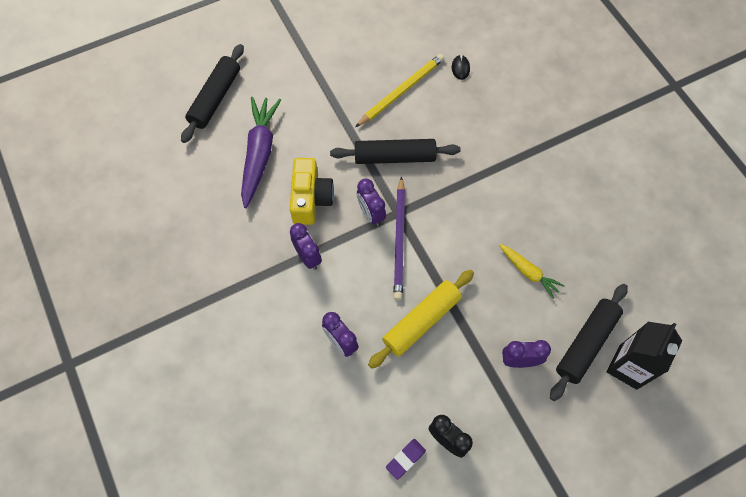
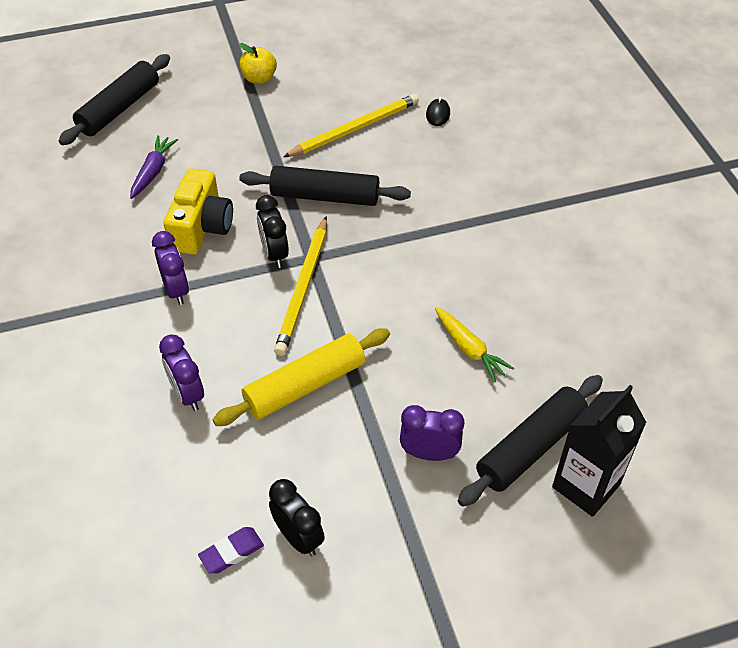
camera: 10 degrees right, 15 degrees down
(259, 154) = (153, 171): purple carrot -> purple carrot, size x0.56
(316, 53) = (259, 78): none -> yellow apple
(371, 214) = (274, 254): purple clock -> black clock
(399, 240) = (303, 287): purple pencil -> yellow pencil

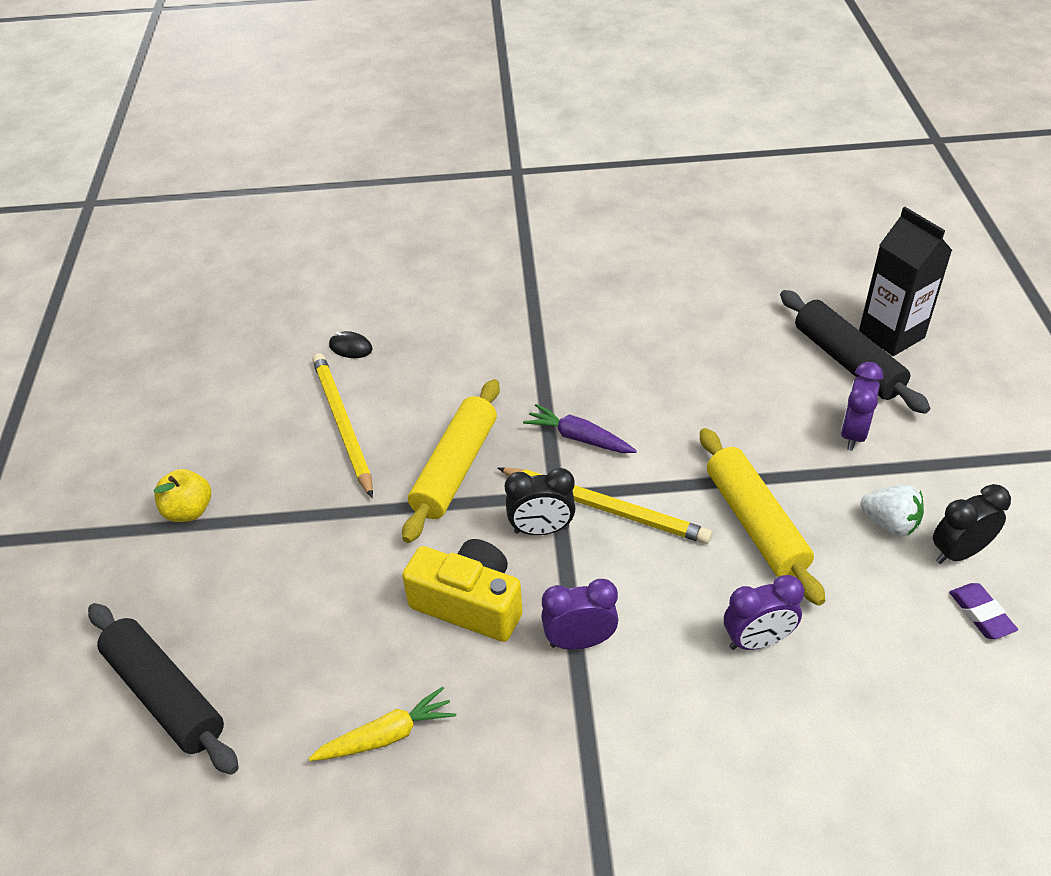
camera: 75 degrees left, 5 degrees down
(153, 171) = (334, 656): purple carrot -> purple carrot (579, 438)
(323, 483) = (890, 523): none -> white strawberry
(325, 196) = (455, 468): black rolling pin -> yellow rolling pin
(469, 349) = (721, 382): yellow carrot -> yellow carrot (387, 735)

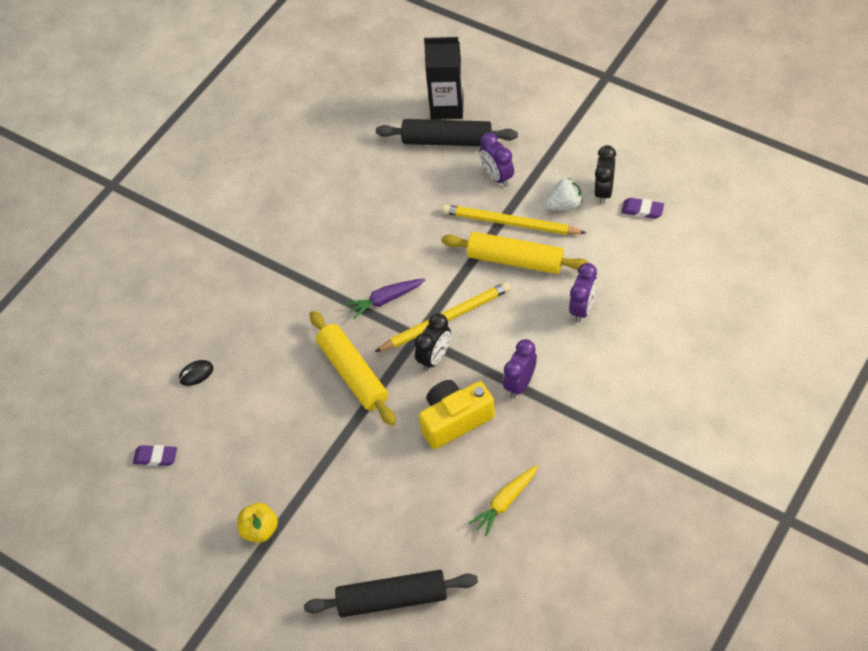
camera: 50 degrees left, 10 degrees up
(227, 377) = (156, 457): none -> purple eraser
(342, 425) = (263, 413): yellow pencil -> yellow pencil (510, 223)
(387, 735) = (505, 502): yellow carrot -> yellow carrot turned 150 degrees counterclockwise

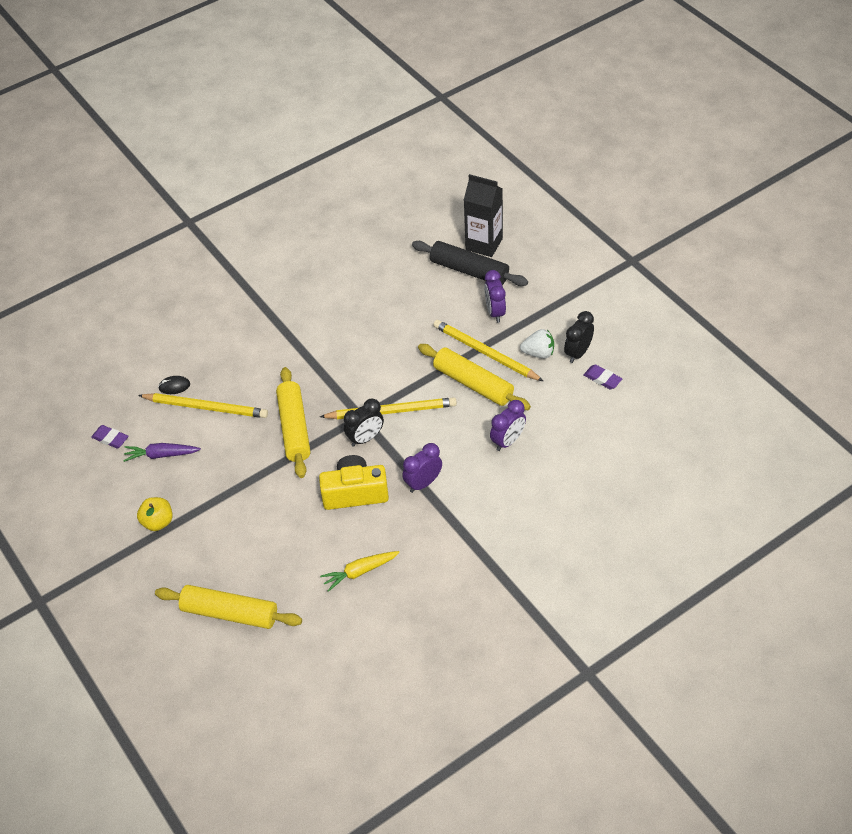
camera: 20 degrees right, 5 degrees down
(243, 385) = (205, 407): none -> yellow pencil
(385, 300) = (351, 380): purple carrot -> purple carrot (161, 455)
(392, 599) = (230, 613): black rolling pin -> yellow rolling pin

